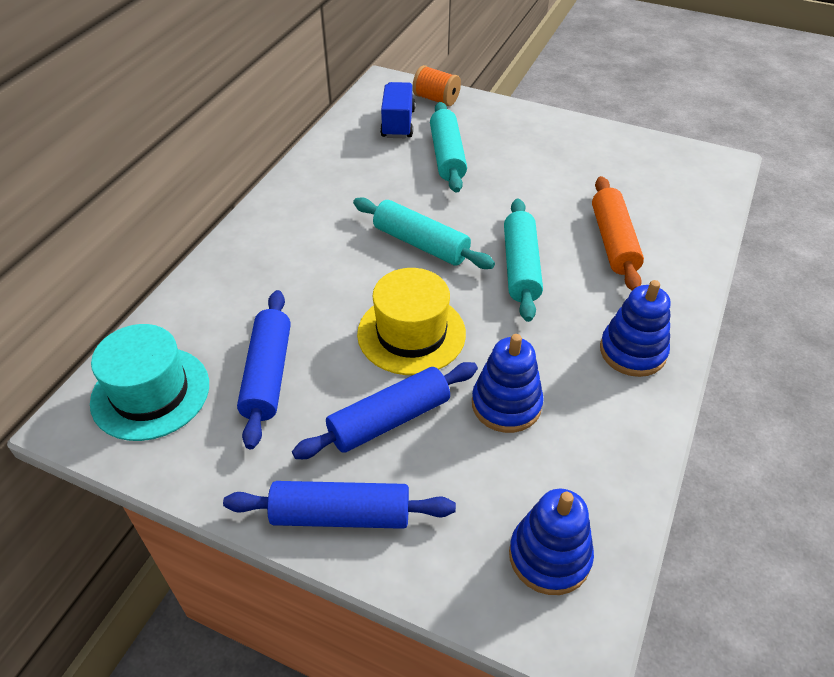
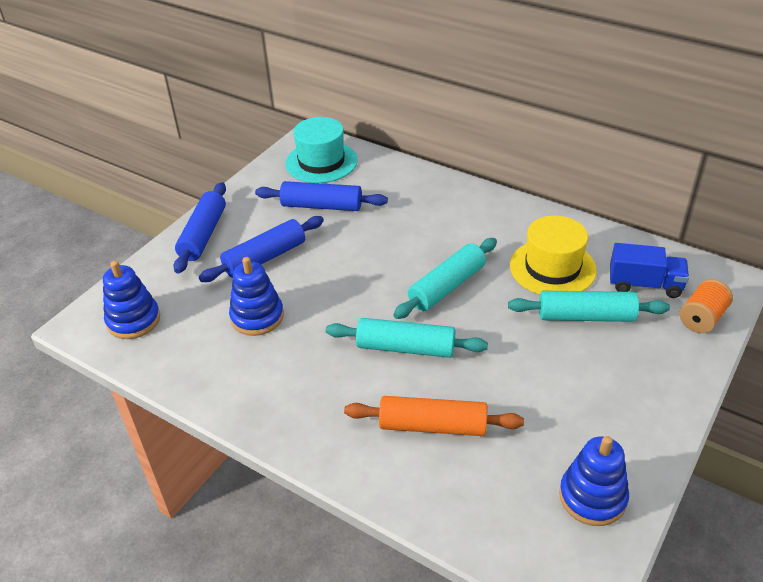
camera: 100 degrees right, 5 degrees down
(389, 420) = (265, 258): blue rolling pin -> blue rolling pin turned 75 degrees clockwise
(411, 333) = (341, 273): yellow hat -> yellow hat (552, 268)
(632, 351) = (285, 405): blue stacking toy -> blue stacking toy (592, 497)

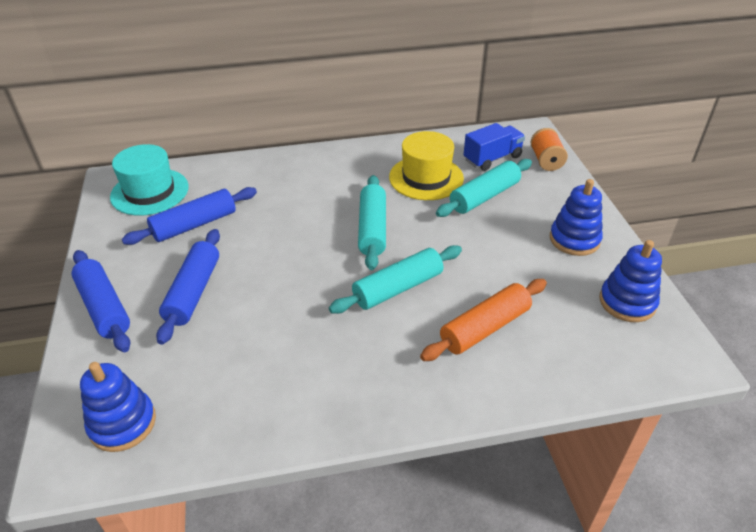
camera: 45 degrees left, 0 degrees up
(257, 317) = (247, 341): blue stacking toy -> blue stacking toy (574, 239)

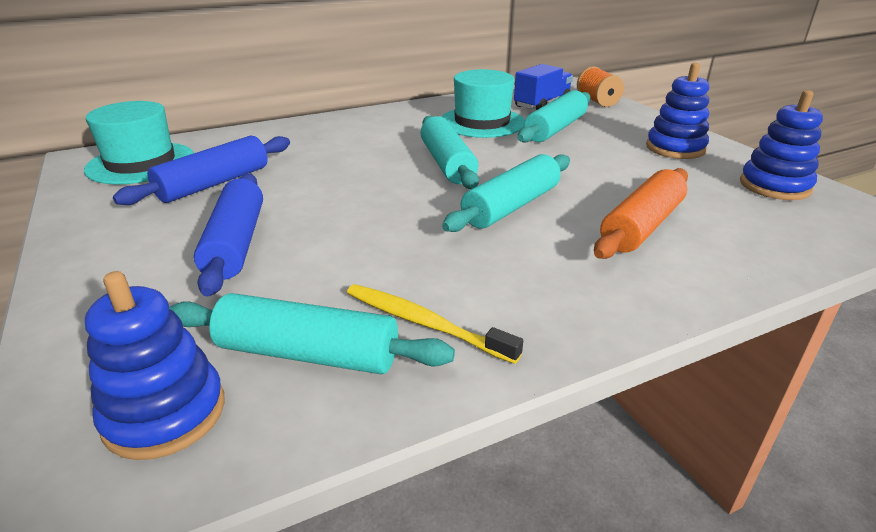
camera: 15 degrees left, 10 degrees down
(104, 307) = (98, 277): blue rolling pin -> none
(210, 398) = (308, 353): none -> turquoise rolling pin
(287, 388) = (424, 323): none -> yellow toothbrush
(426, 178) = (482, 122): yellow hat -> turquoise hat

